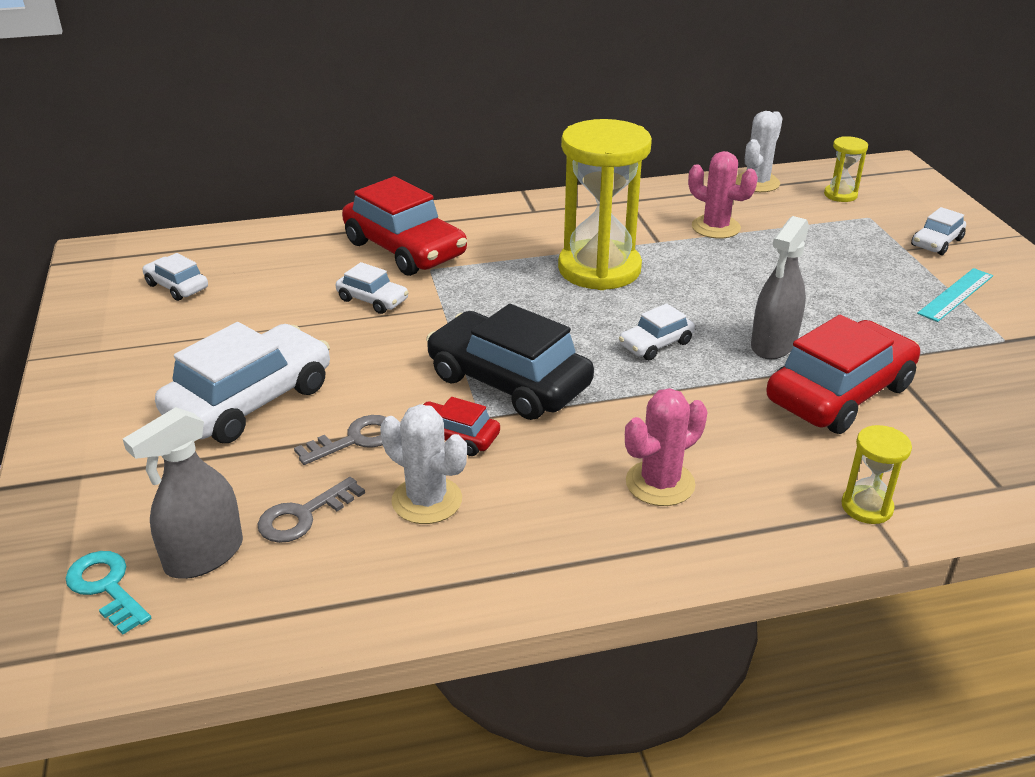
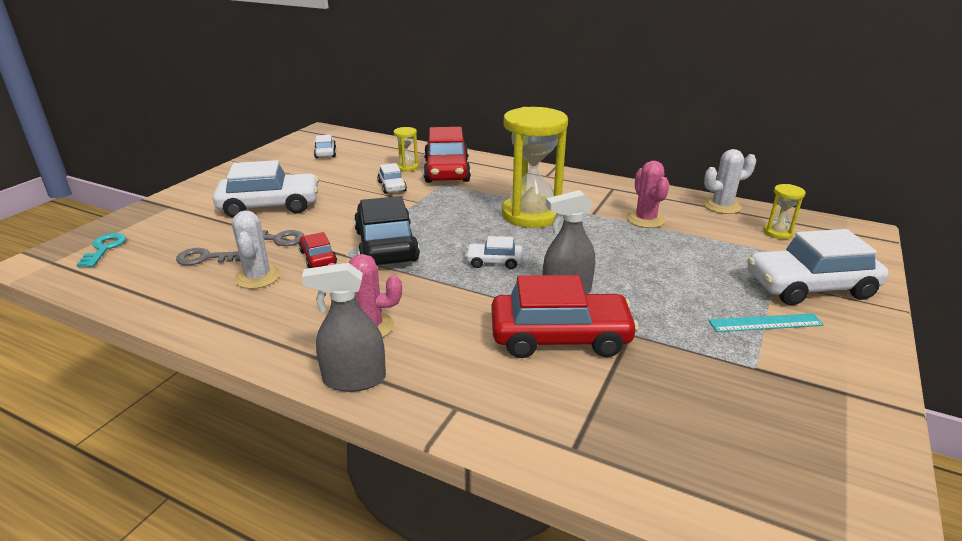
camera: 40 degrees right, 5 degrees down
(204, 555) = (149, 254): grey spray bottle -> grey spray bottle (354, 379)
(867, 507) = (458, 404): yellow hourglass -> yellow hourglass (407, 167)
(936, 242) = (810, 287): white car -> white car, size x2.03

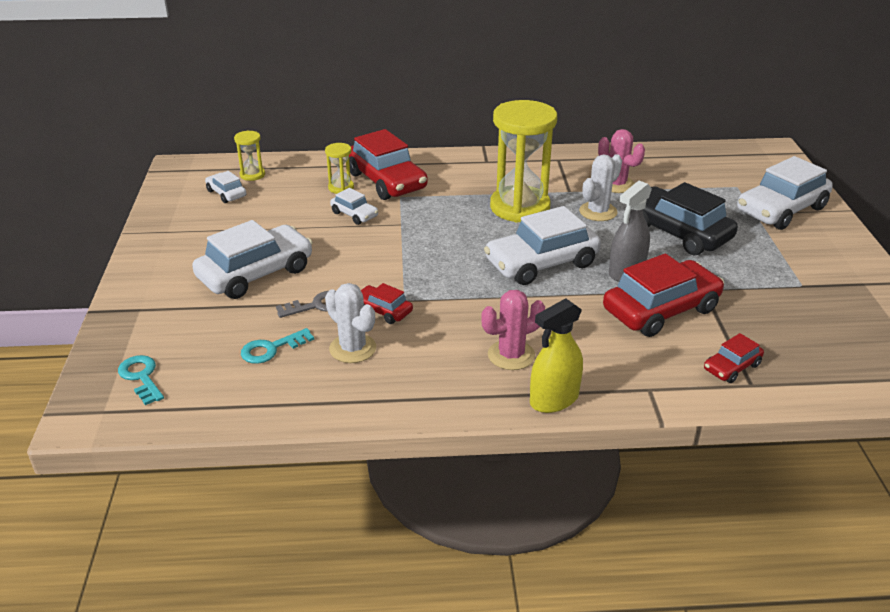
camera: 30 degrees left, 5 degrees up
(205, 258) = (271, 349): grey key -> turquoise key
(354, 379) = (554, 399): grey spray bottle -> yellow spray bottle
(386, 245) = (430, 278): black car -> black car (677, 232)
(494, 262) = (541, 263): white car -> white car, size x2.03
(571, 421) = (731, 367): none -> red car
(722, 206) = (660, 154): white cactus -> white cactus (598, 212)
(765, 323) = (779, 249): turquoise ruler -> none
(778, 233) = (721, 168): yellow hourglass -> yellow hourglass (252, 175)

